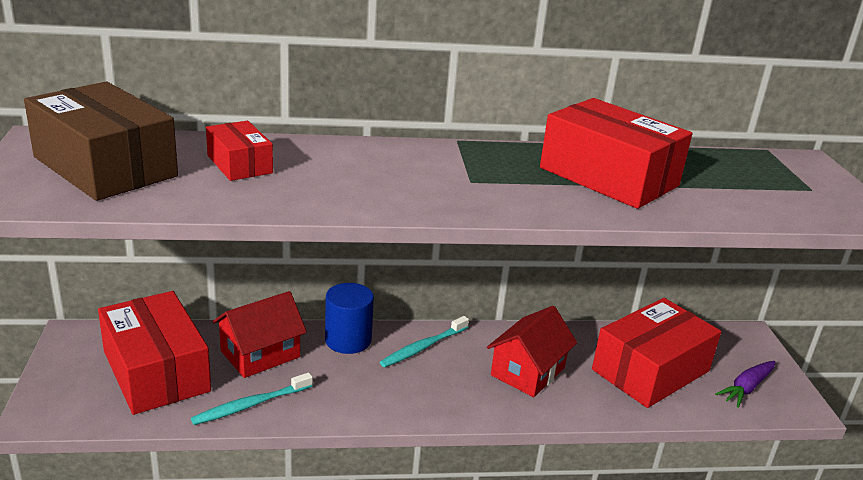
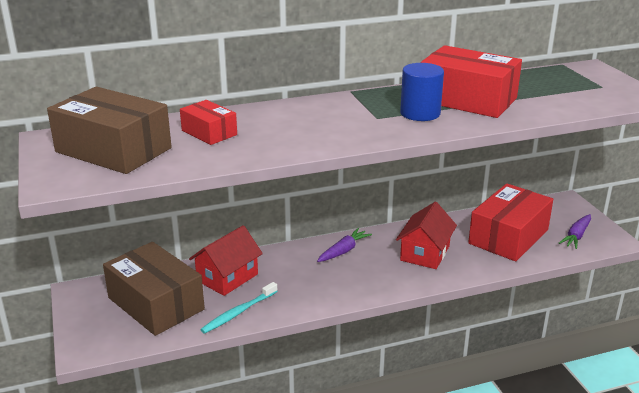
camera: 10 degrees left, 0 degrees up
(156, 371) = (156, 303): red box -> brown box
(348, 340) = (287, 256): blue cylinder -> blue cylinder (420, 113)
(423, 347) = (344, 251): turquoise toothbrush -> purple carrot

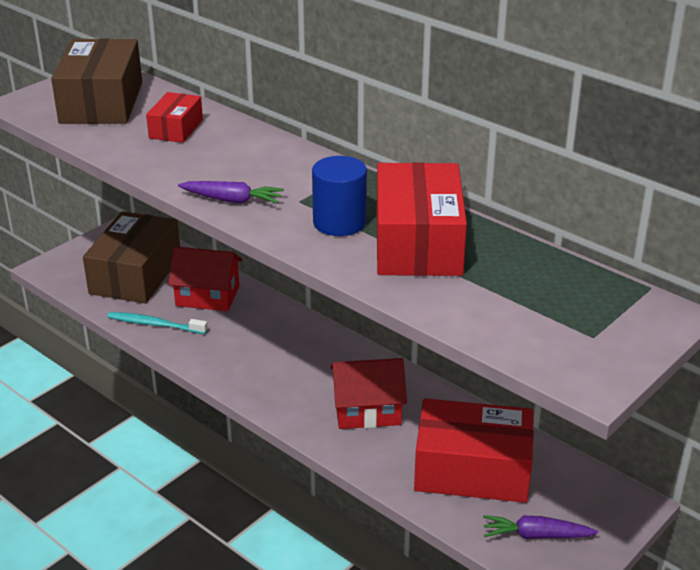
camera: 60 degrees right, 5 degrees up
(344, 251) = (319, 350): purple carrot -> purple carrot (232, 200)

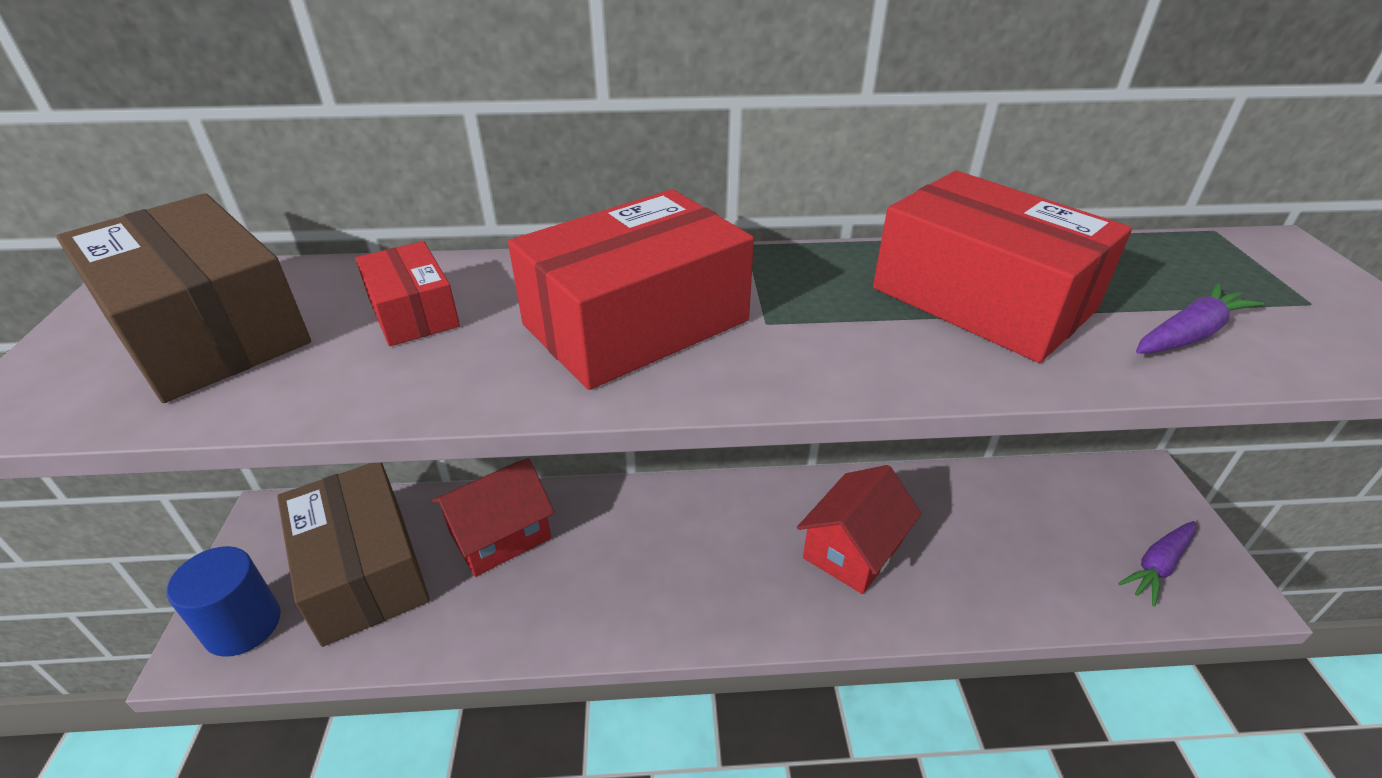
camera: 45 degrees left, 5 degrees up
(154, 324) = (479, 623): turquoise toothbrush -> none
(232, 200) = (685, 370): purple carrot -> purple carrot (1188, 334)
(339, 222) = (864, 323): blue cylinder -> blue cylinder (243, 625)
(472, 470) = (1020, 540): red box -> red box (636, 322)

